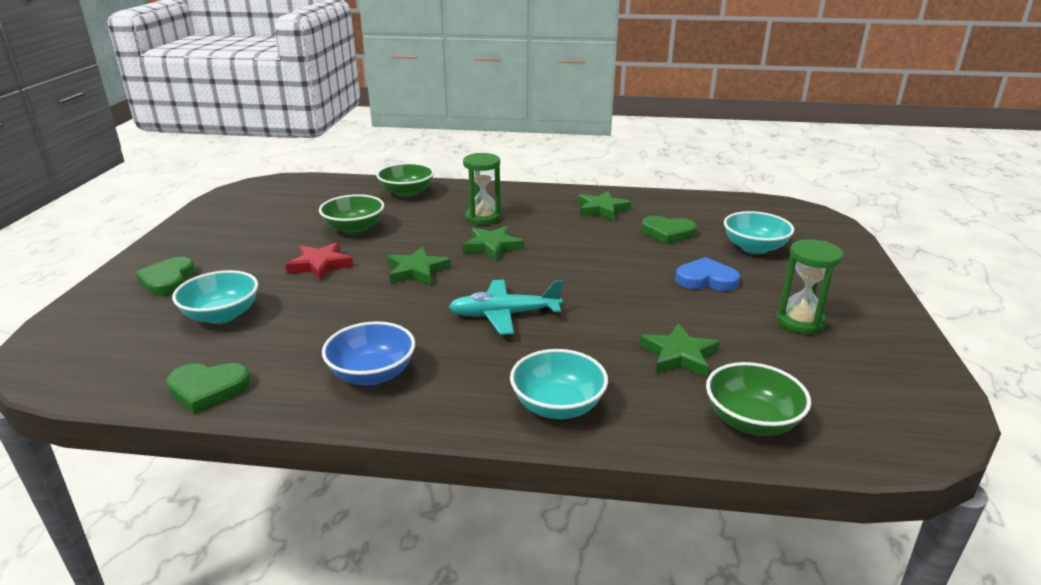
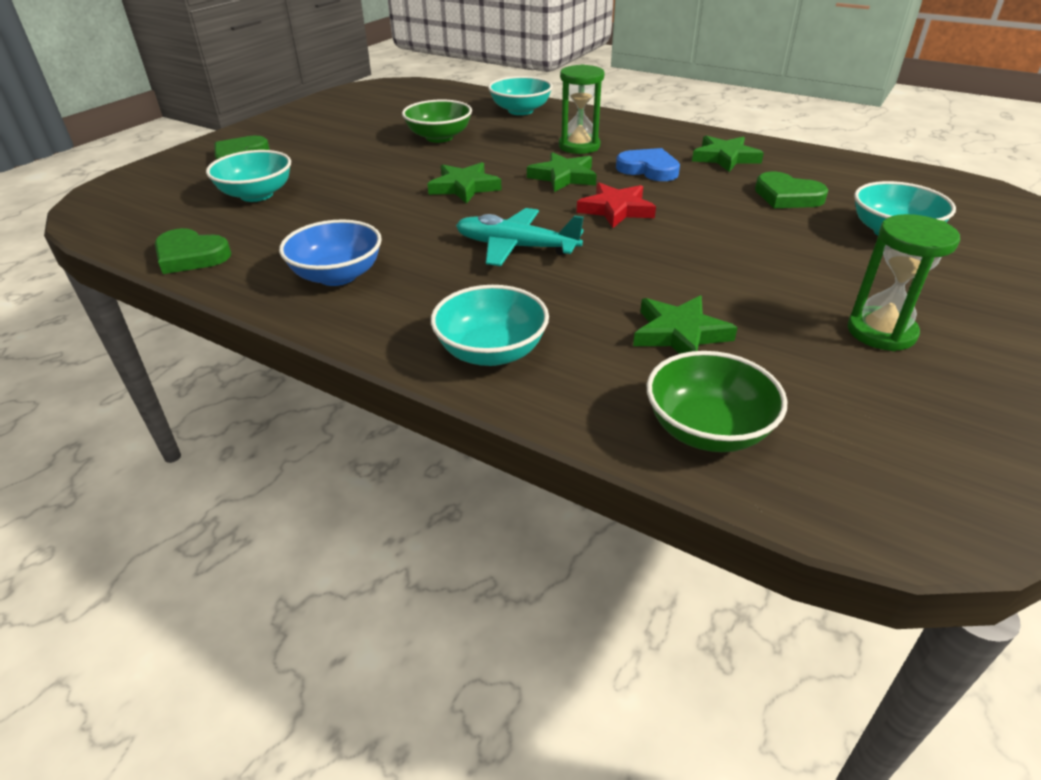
camera: 25 degrees right, 10 degrees up
(320, 265) = (378, 165): red star -> red star (616, 209)
(407, 193) = (520, 111): green bowl -> turquoise bowl
(706, 279) = (791, 257): blue heart -> blue heart (648, 169)

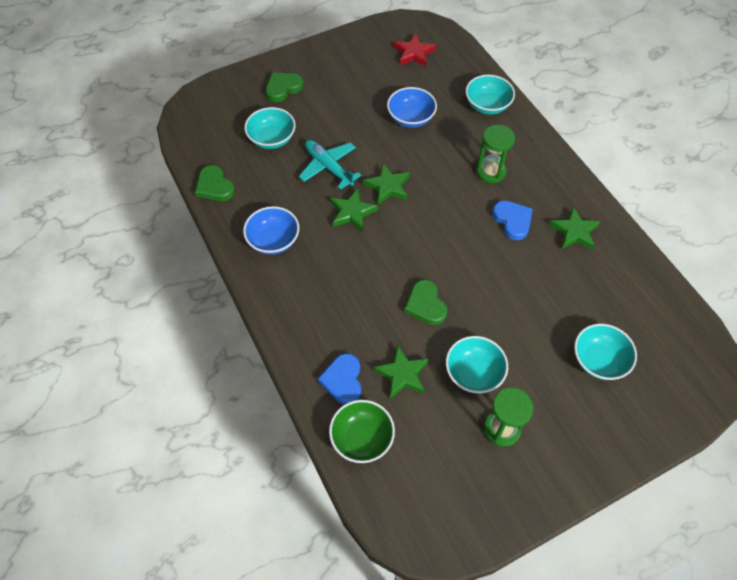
camera: 30 degrees right, 20 degrees up
(439, 137) = (411, 118): green bowl -> blue bowl
(491, 352) = (308, 338): turquoise bowl -> turquoise bowl (473, 373)
(516, 247) = (375, 261): turquoise plane -> turquoise plane (328, 167)
(563, 177) = (453, 203): green star -> green star (352, 212)
(599, 375) = (343, 380): none -> blue heart
(616, 209) = (457, 254): red star -> red star (414, 53)
(787, 196) = (572, 293): green heart -> green heart (425, 305)

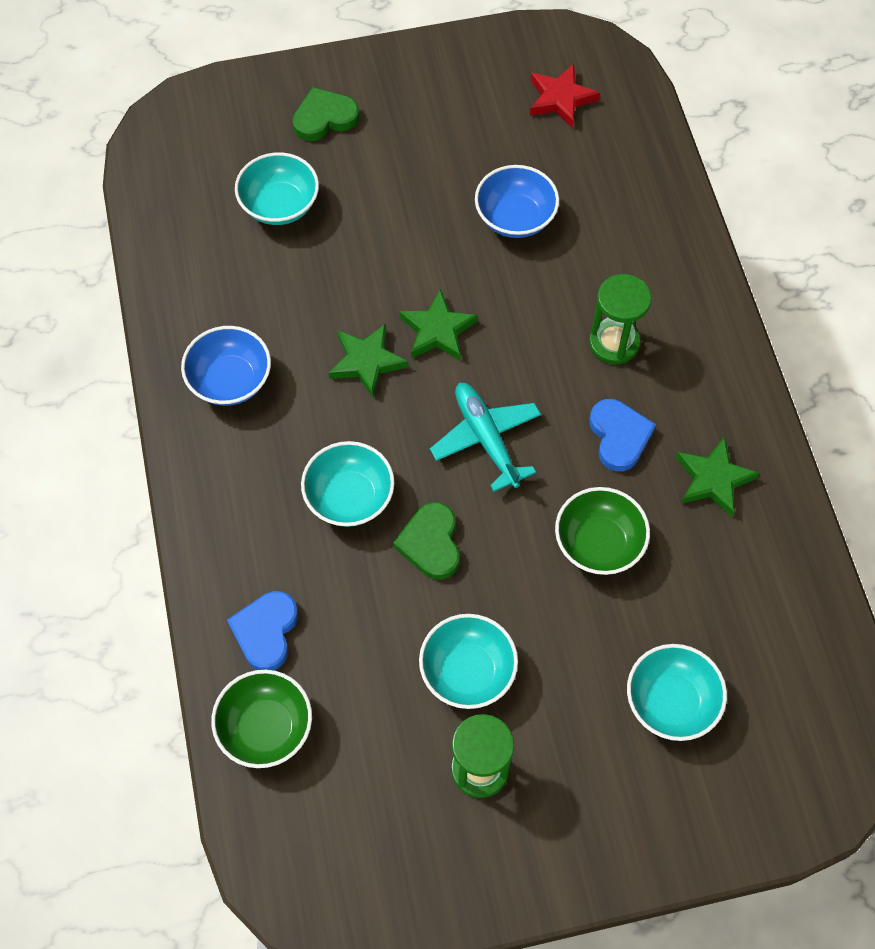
camera: 15 degrees right, 5 degrees up
(214, 186) = (166, 267): green heart -> none
(328, 167) = (354, 274): turquoise plane -> turquoise plane (486, 438)
(402, 374) = (358, 645): green star -> none
(487, 105) = (651, 222): turquoise bowl -> turquoise bowl (349, 497)
(523, 282) = (598, 543): none -> green bowl

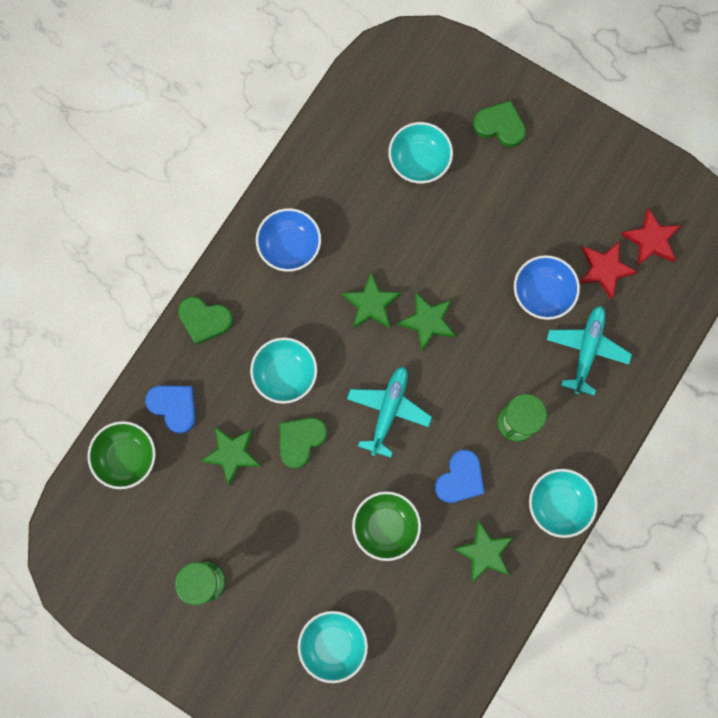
camera: 45 degrees right, 15 degrees up
(212, 521) = (204, 320): none -> green heart
(266, 631) = (174, 407): blue heart -> blue heart turned 75 degrees clockwise
(375, 620) = (232, 454): none -> green star
(467, 671) = (250, 526): turquoise bowl -> turquoise bowl (558, 504)
(548, 154) = (604, 269): none -> red star
(606, 229) = (586, 350): none -> turquoise plane

